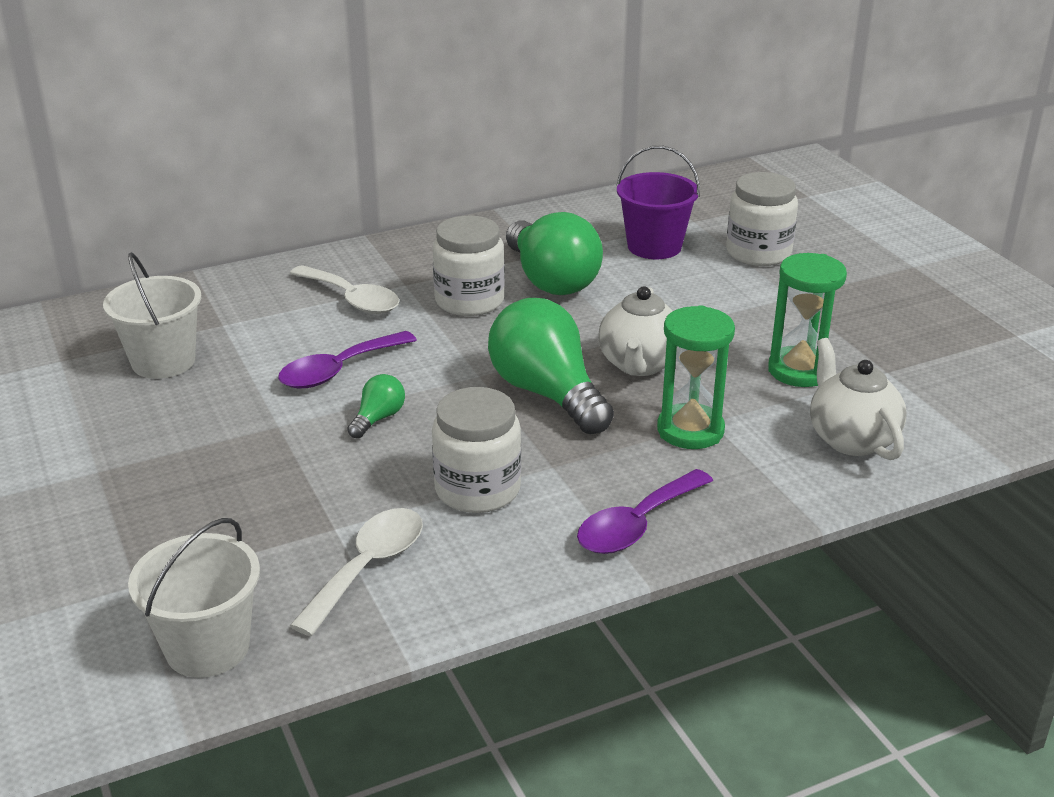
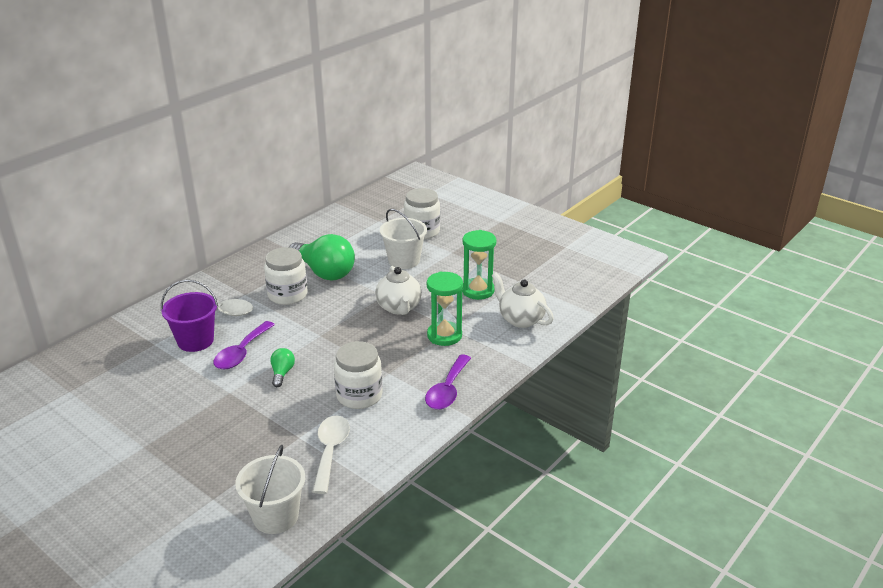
camera: 25 degrees left, 0 degrees up
(163, 361) = (135, 375): white bucket -> white bucket (404, 260)
(547, 393) = (362, 335): green light bulb -> none
(654, 246) = (367, 240): purple bucket -> purple bucket (195, 341)

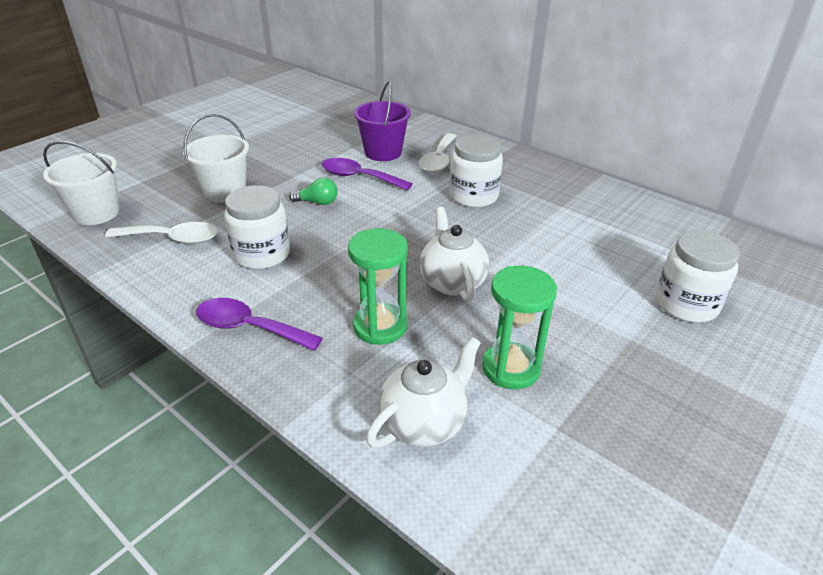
camera: 90 degrees right, 5 degrees up
(324, 272) = (531, 218): green light bulb -> none
(399, 307) = (452, 282): white teapot -> white teapot turned 90 degrees clockwise
(404, 260) = (584, 285): white bucket -> white bucket (225, 192)

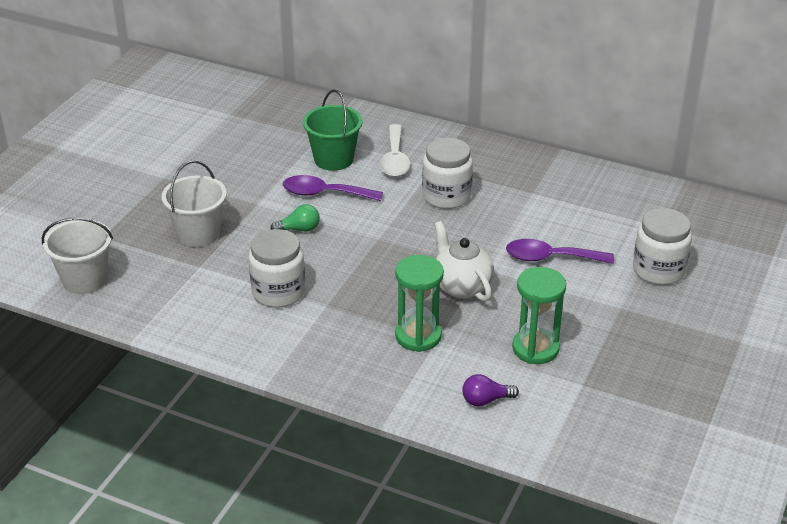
camera: 15 degrees left, 0 degrees up
(172, 239) = (182, 292): white spoon -> none
(249, 328) = (309, 358): purple spoon -> purple spoon (550, 258)
(383, 152) = (333, 159): purple bucket -> green bucket
(424, 423) = (485, 400): white teapot -> purple light bulb

